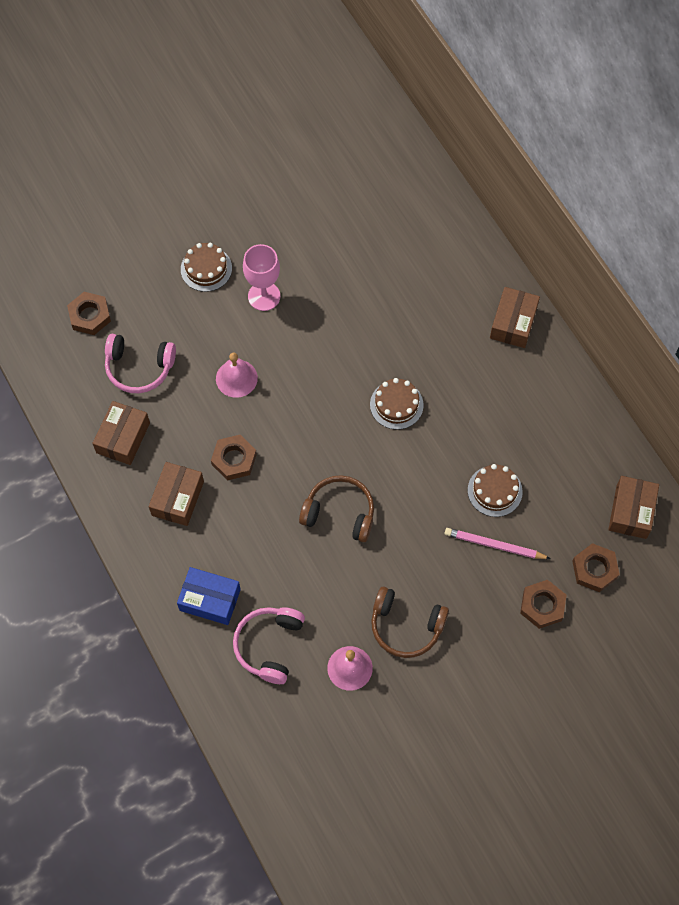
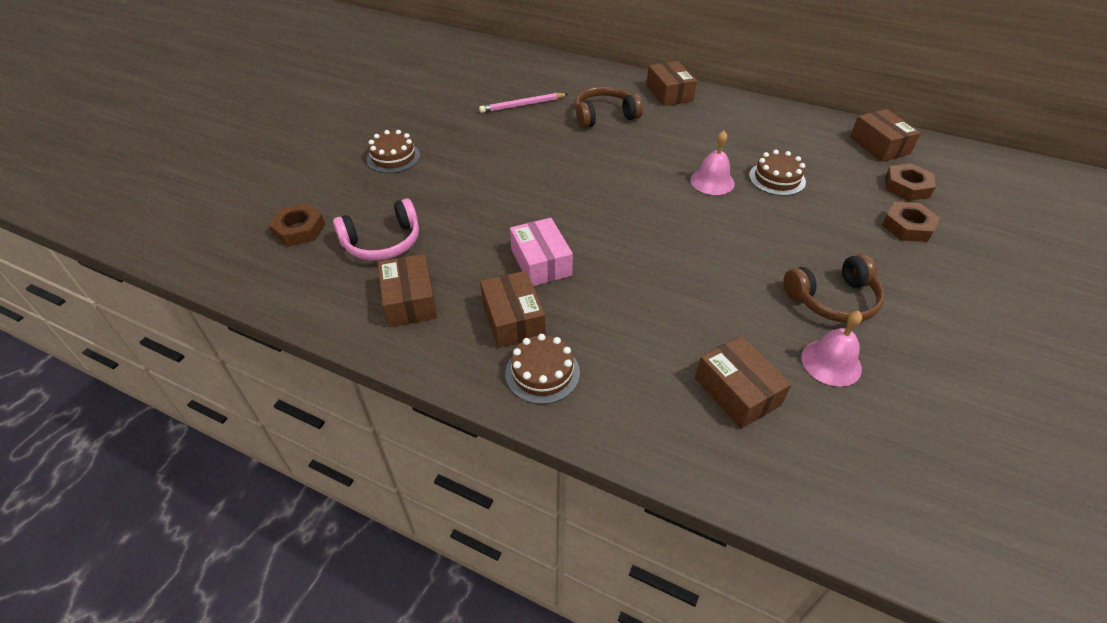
camera: 35 degrees left, 20 degrees down
(210, 600) = (633, 387): blue box -> none
(234, 459) = (541, 262): brown nut -> pink box
(236, 378) = (487, 209): pink bell -> pink bell (712, 181)
(264, 296) = (461, 153): pink goblet -> none
(269, 646) = (737, 391): pink headphones -> brown box
(339, 513) = (677, 251): brown headphones -> brown headphones (604, 116)
(396, 405) = (641, 166): brown cake -> brown cake (542, 373)
(494, 545) = (822, 209): pink pencil -> pink pencil (522, 105)

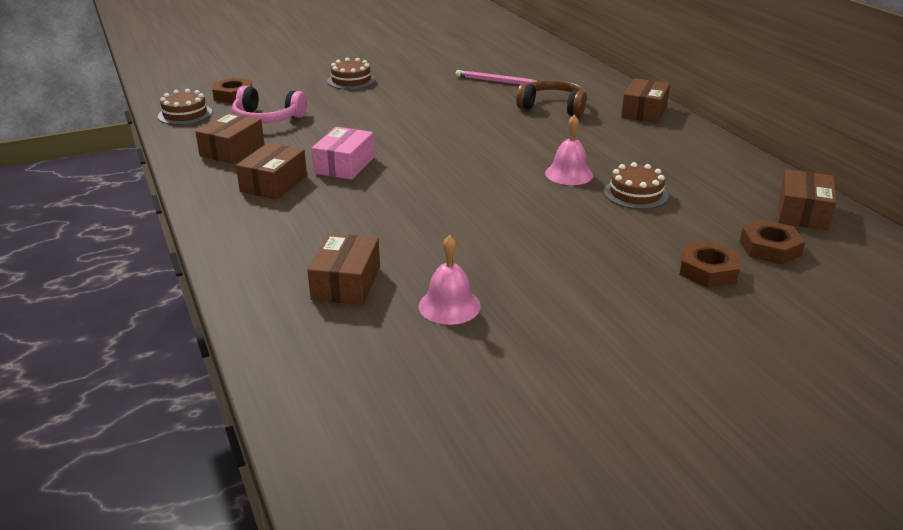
camera: 40 degrees right, 15 degrees down
(542, 373) = (242, 214): brown cake -> brown cake (185, 114)
(833, 299) = (528, 277): brown headphones -> none

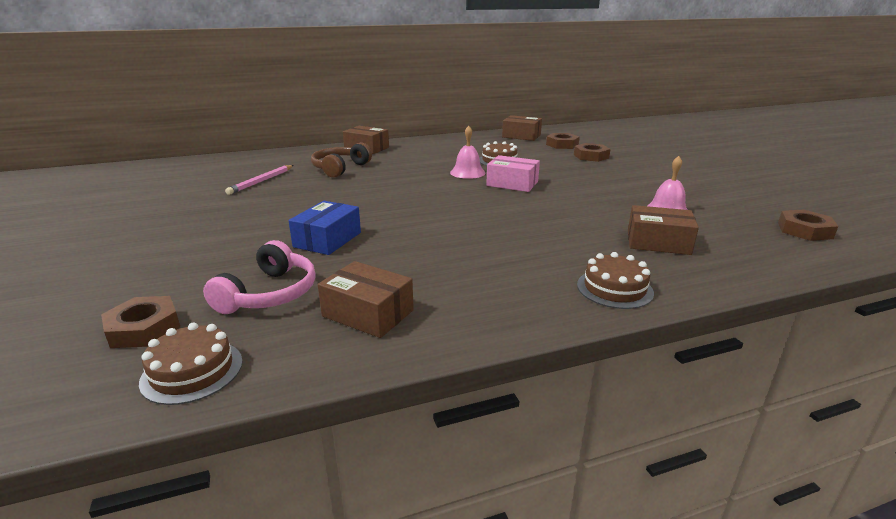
camera: 85 degrees left, 5 degrees down
(274, 183) = (474, 280): brown box -> none
(344, 165) = (434, 245): pink box -> pink box (512, 184)
(351, 80) = (180, 243): brown cake -> brown cake (614, 288)
(357, 124) = (327, 240): none -> blue box
(386, 419) = (804, 230): none -> brown nut

